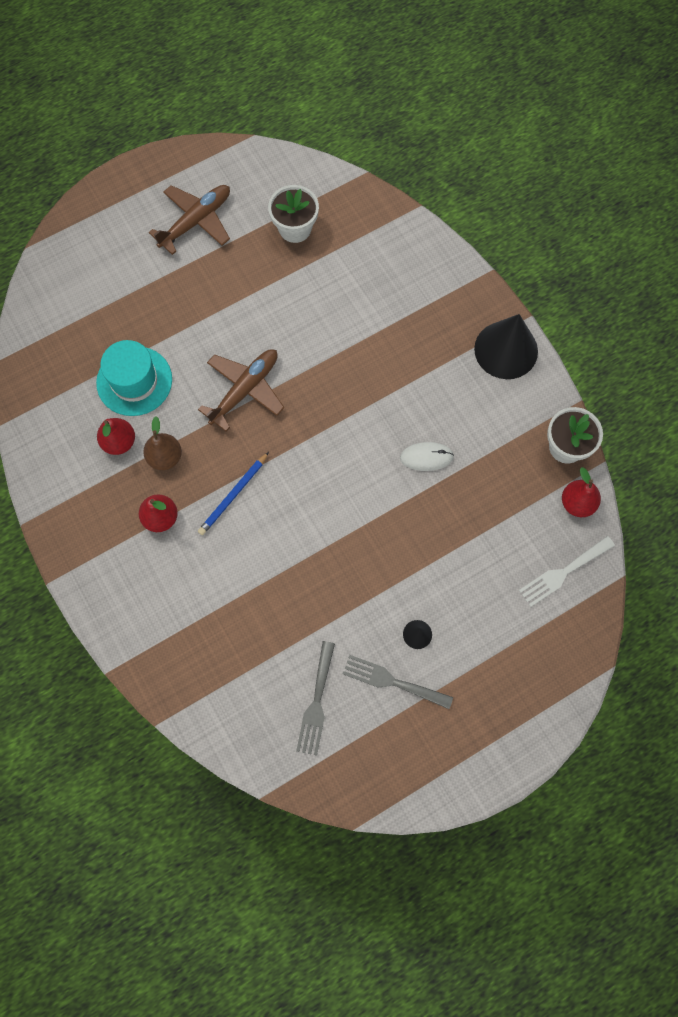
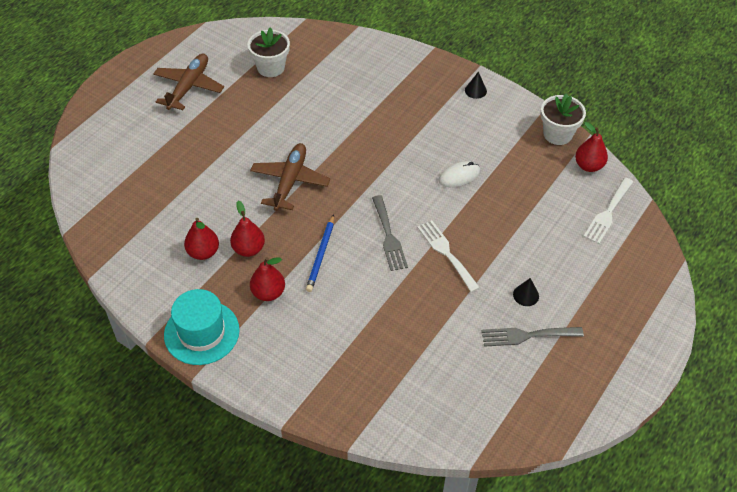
camera: 25 degrees left, 20 degrees down
(134, 381) = (194, 206): turquoise hat -> turquoise hat (201, 332)
(165, 457) = (248, 249): brown pear -> red pear
(316, 703) = (475, 376): grey fork -> grey fork (389, 236)
(362, 548) = (446, 253): none -> white fork
(506, 350) = (475, 90): black cone -> black cone, size x0.42

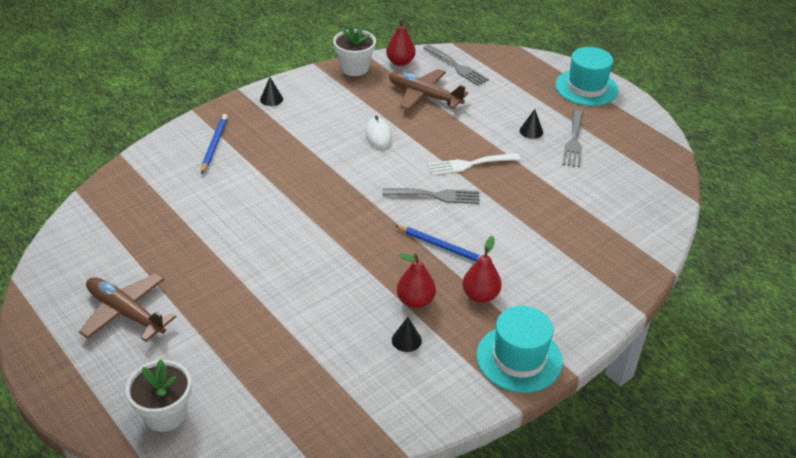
camera: 75 degrees left, 10 degrees down
(203, 252) = (406, 340): red pear -> black cone
(271, 67) = (140, 234): white flower pot -> white flower pot (165, 414)
(290, 181) = (331, 251): brown plane -> brown plane (424, 96)
(394, 74) = (214, 145): none -> blue pencil
(608, 213) = (457, 67): white fork -> grey fork
(636, 336) = (586, 88): none -> turquoise hat

